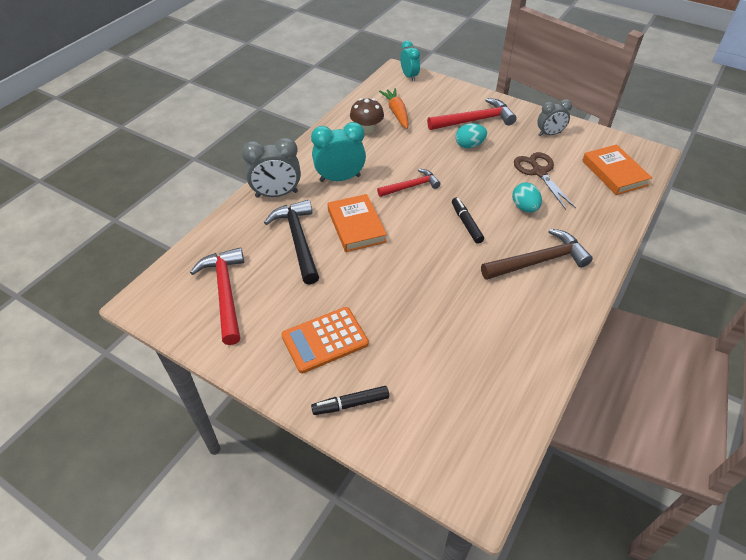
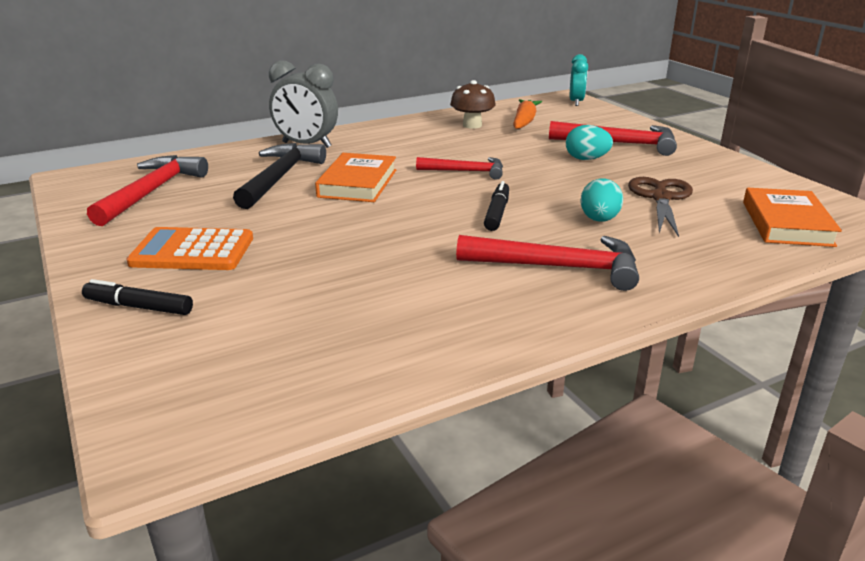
camera: 30 degrees right, 20 degrees down
(340, 178) = (390, 149): turquoise clock -> none
(538, 261) = (558, 267): brown hammer -> red hammer
(549, 134) = (718, 173): grey clock -> none

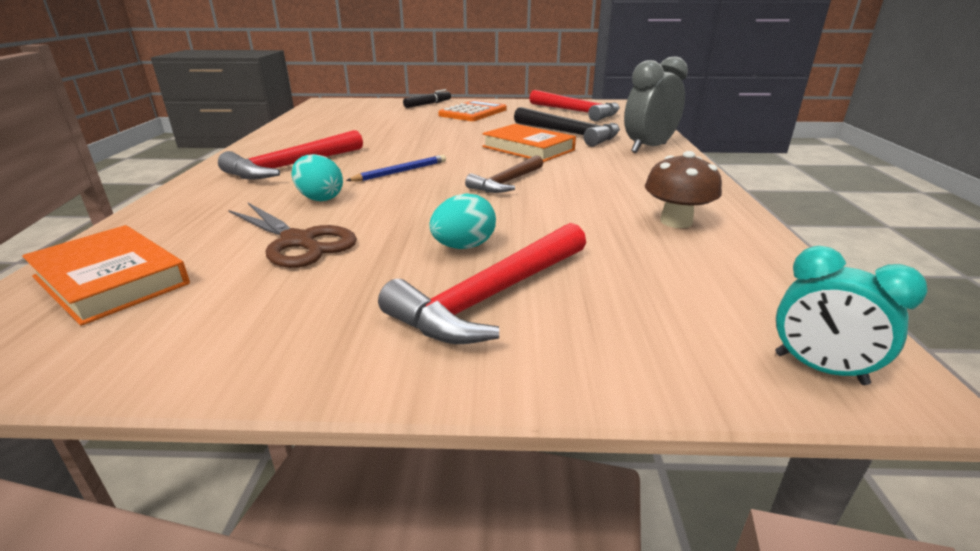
camera: 120 degrees right, 0 degrees up
(466, 171) = (507, 182): red hammer -> brown hammer
(497, 213) = (400, 171): black marker -> blue pencil
(524, 121) = (676, 261): orange carrot -> none

